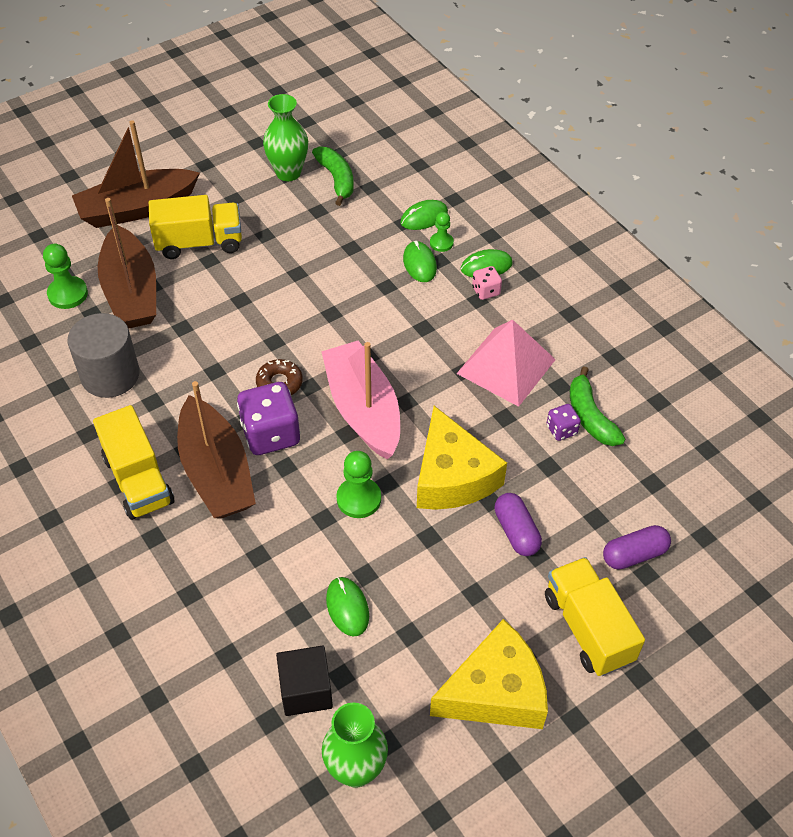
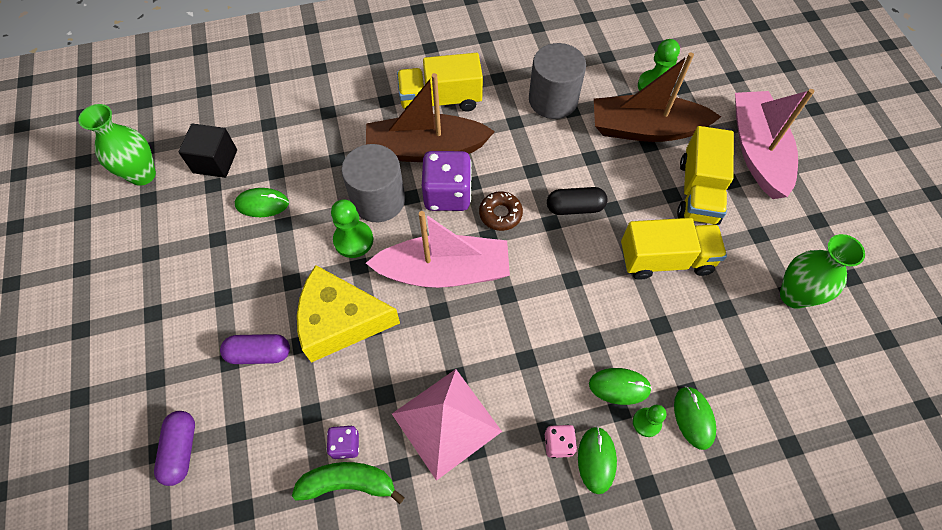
camera: 110 degrees right, 10 degrees up
(137, 208) = (757, 151): brown boat -> pink boat
(250, 327) = (575, 207): none -> black capsule
(300, 494) = (378, 200): none -> grey cylinder
(336, 179) = (775, 342): green banana -> none
(495, 692) = (137, 281): yellow cheese -> none
(588, 628) = (141, 374): yellow truck -> yellow truck (665, 259)

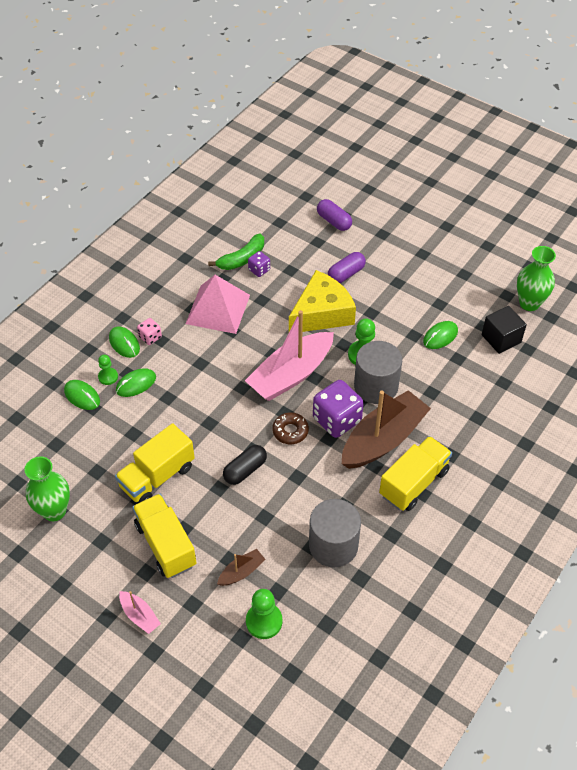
camera: 140 degrees right, 10 degrees down
(646, 129) = (241, 572): brown boat -> brown boat, size x0.45
(757, 151) = (139, 615): pink boat -> pink boat, size x0.45

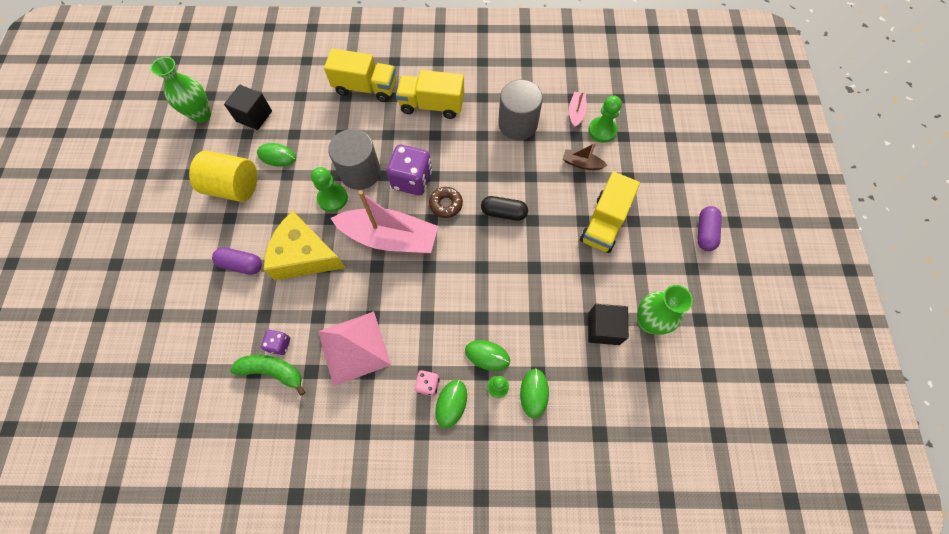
camera: 125 degrees left, 15 degrees up
(81, 474) = (603, 328): none -> black cube
(139, 615) = (664, 202): pink boat -> pink boat (576, 112)
(157, 476) = (558, 269): yellow truck -> yellow truck (365, 88)
(334, 221) = (170, 318): purple capsule -> purple capsule (705, 232)
(383, 439) = (408, 141): brown boat -> none
(427, 296) = (234, 187): none -> yellow cylinder

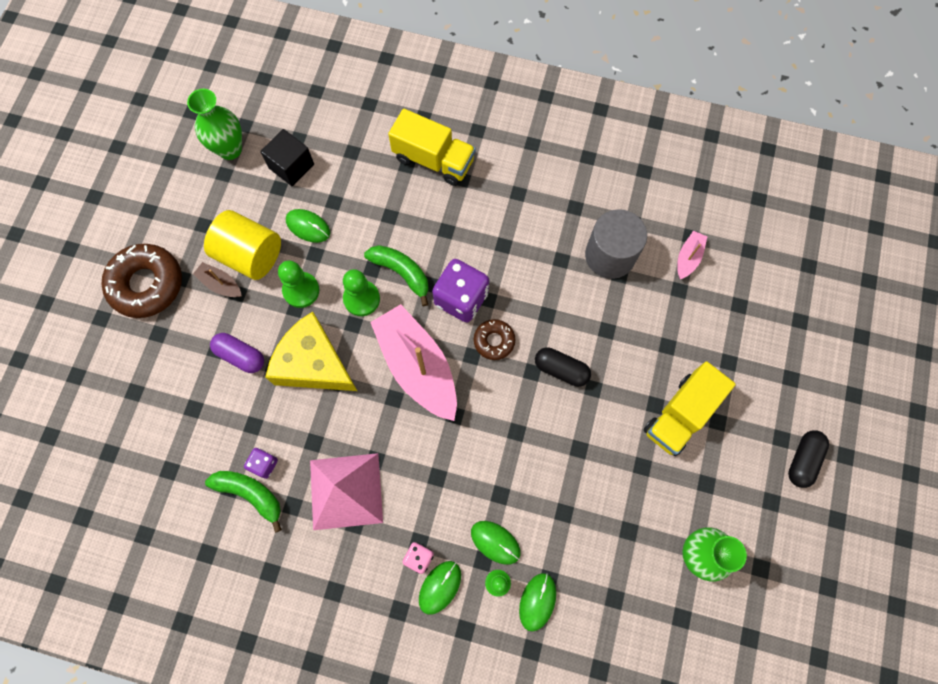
camera: 15 degrees right, 5 degrees up
(150, 229) = (146, 284): none -> brown donut
(360, 172) = (401, 273): grey cylinder -> green banana
(390, 238) = (417, 367): pink boat -> pink boat turned 150 degrees counterclockwise
(432, 105) = (509, 204): yellow truck -> none
(582, 164) = (675, 329): brown boat -> brown boat (220, 284)
(602, 130) = (714, 291): green pawn -> green pawn (301, 290)
(603, 328) = (640, 547): black cube -> none
(705, 232) = (803, 460): purple capsule -> black capsule

